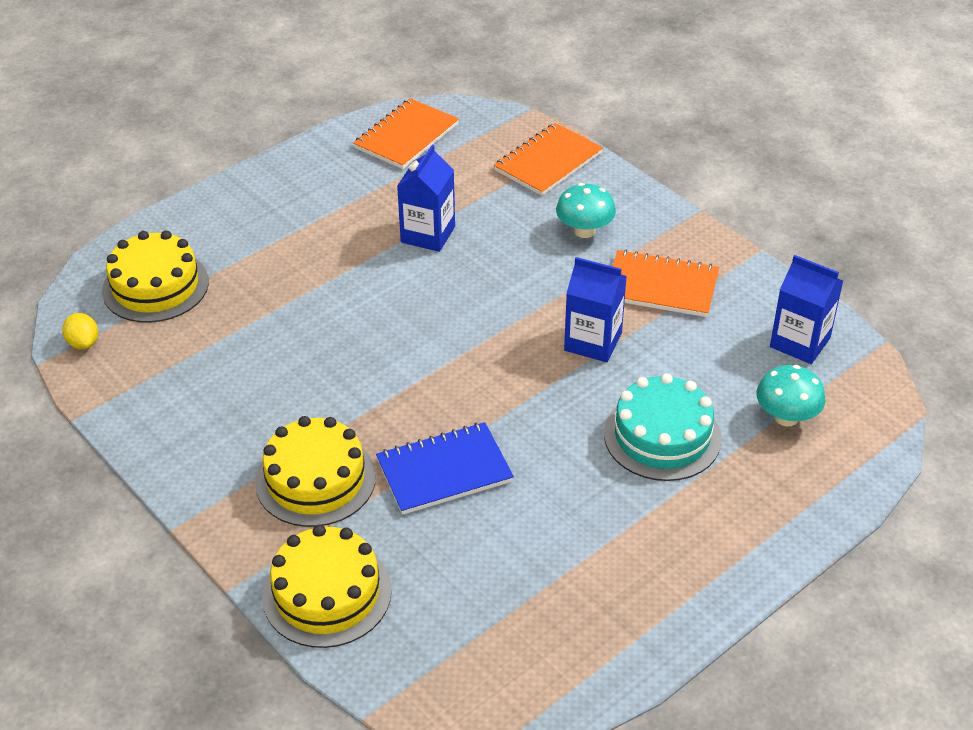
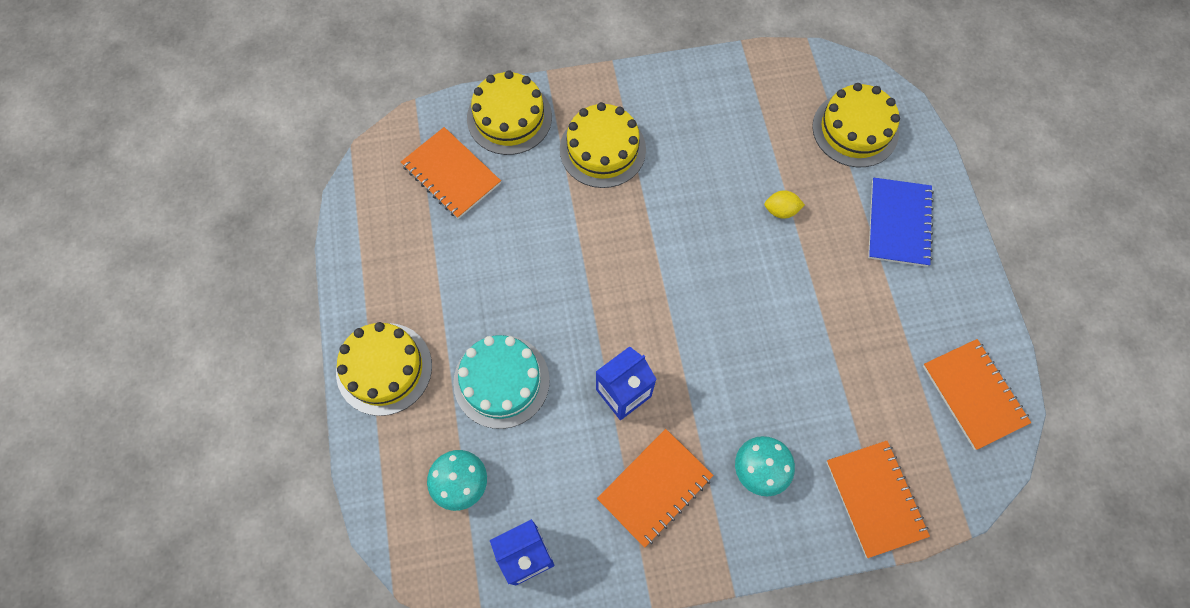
camera: 120 degrees right, 25 degrees up
(83, 343) = (814, 68): yellow lemon -> yellow lemon (781, 210)
(428, 234) = (820, 341): blue carton -> none
(444, 471) = (561, 225): blue notebook -> blue notebook (899, 223)
(452, 611) = (451, 174): none -> orange notebook
(737, 541) = (384, 368): none -> yellow cake

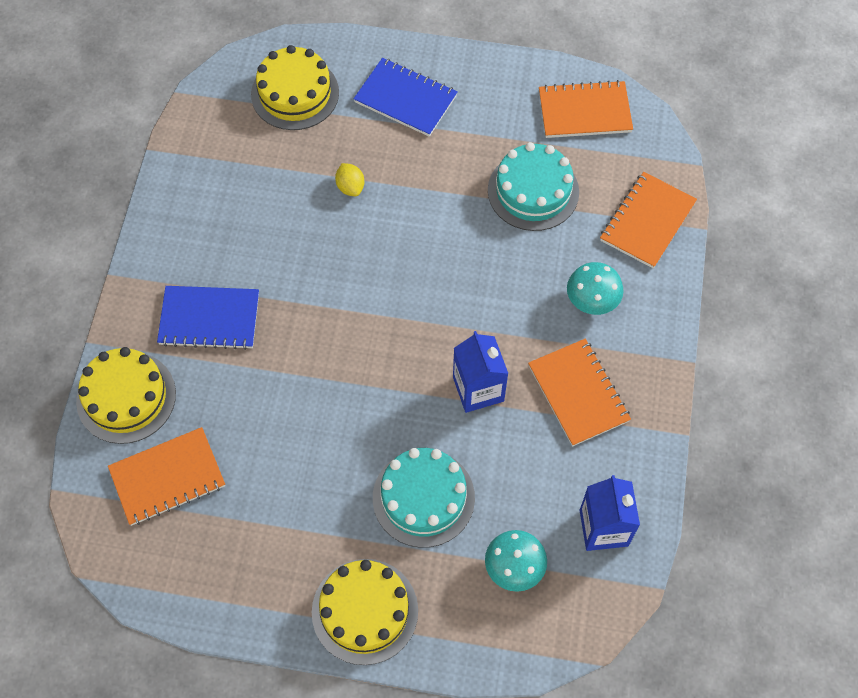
camera: 70 degrees left, 5 degrees down
(602, 149) = (209, 319): yellow cake -> blue notebook
(781, 210) = (350, 187): yellow lemon -> yellow lemon turned 45 degrees counterclockwise
(855, 374) = (533, 191): none -> turquoise cake
(875, 498) = (647, 221): orange notebook -> orange notebook turned 60 degrees counterclockwise

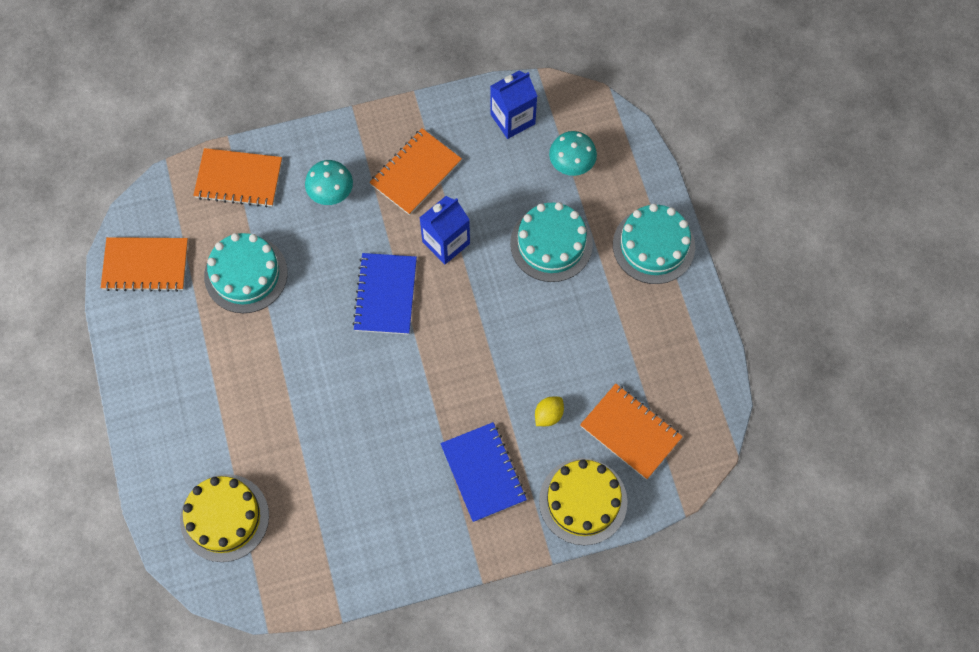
camera: 115 degrees left, 5 degrees up
(350, 187) = (305, 421): yellow lemon -> yellow lemon (548, 415)
(365, 611) = (653, 245): yellow cake -> turquoise cake
(405, 99) = (191, 417): blue notebook -> blue notebook (385, 295)
(584, 111) = (145, 265): orange notebook -> orange notebook turned 60 degrees counterclockwise

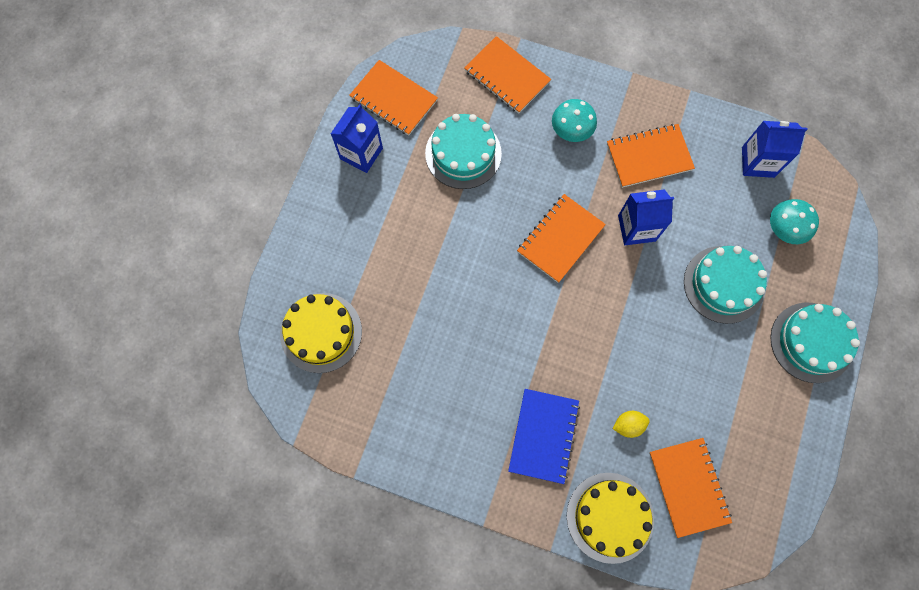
camera: 35 degrees right, 5 degrees up
(149, 334) = (361, 153): none -> blue carton
(385, 295) = (560, 239): blue notebook -> orange notebook

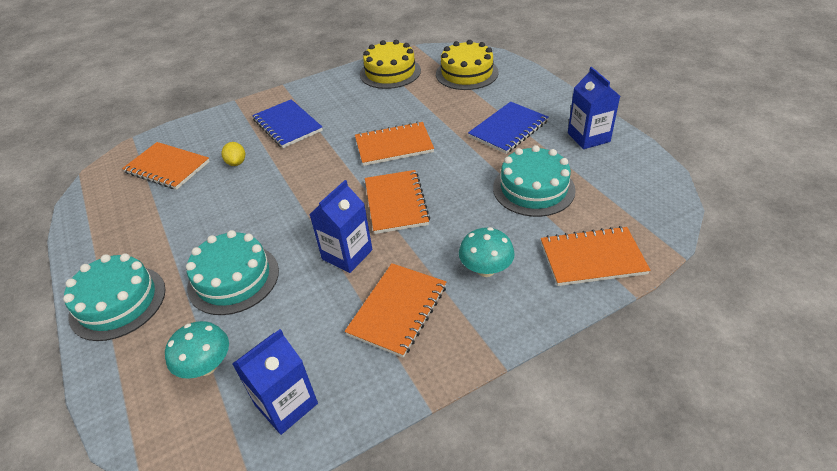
camera: 135 degrees right, 30 degrees down
(393, 99) = (629, 175): orange notebook -> orange notebook (394, 145)
(396, 223) = (508, 129): none -> blue notebook
(610, 517) = (210, 127): yellow cake -> yellow cake (390, 72)
(628, 425) = (236, 162): yellow lemon -> yellow lemon turned 45 degrees counterclockwise

